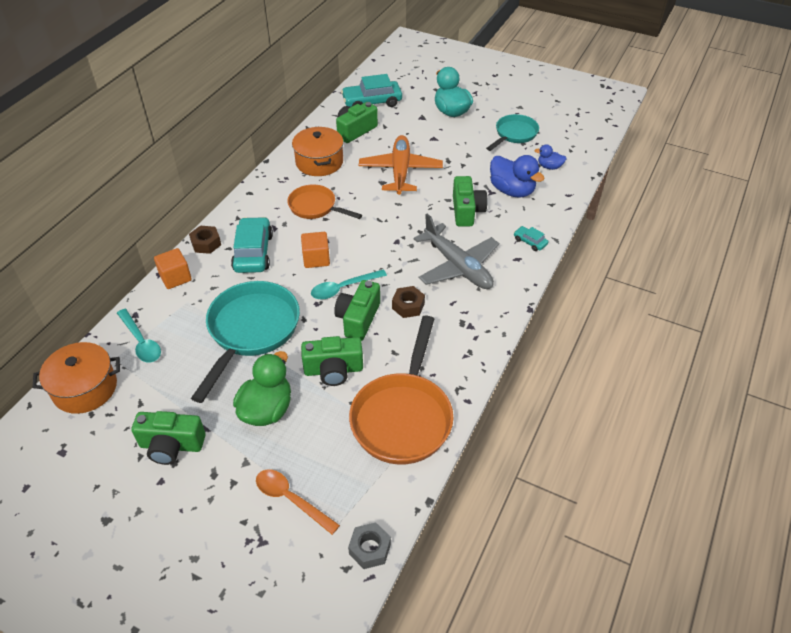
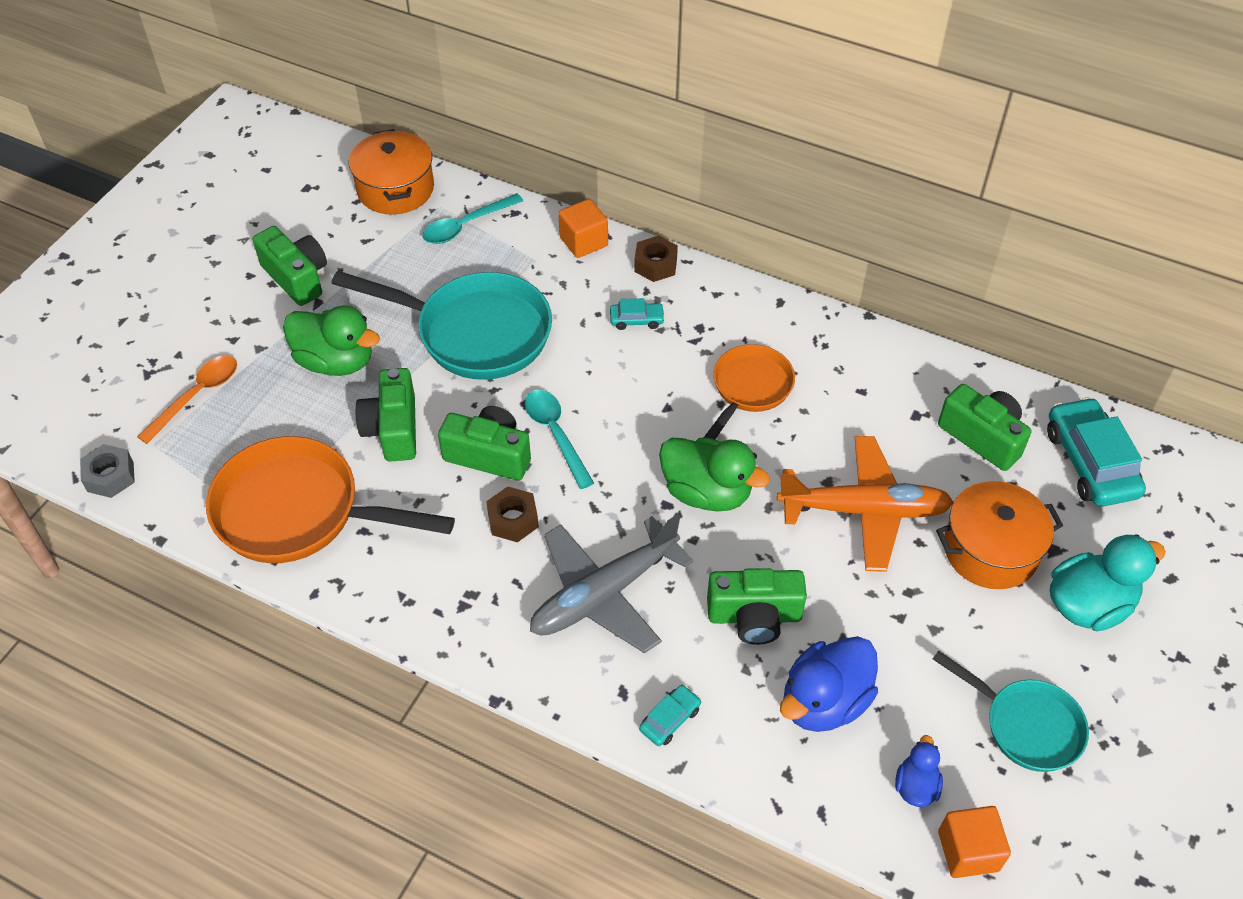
camera: 90 degrees right, 5 degrees up
(171, 446) = (297, 277): green camera -> green camera turned 135 degrees clockwise
(253, 252) = (636, 320): turquoise car -> turquoise car, size x0.48
(316, 259) = (622, 397): orange cube -> orange cube (968, 851)
(319, 162) = (875, 388): orange pot -> orange pot (990, 550)
(388, 225) = (707, 492): none -> green duck

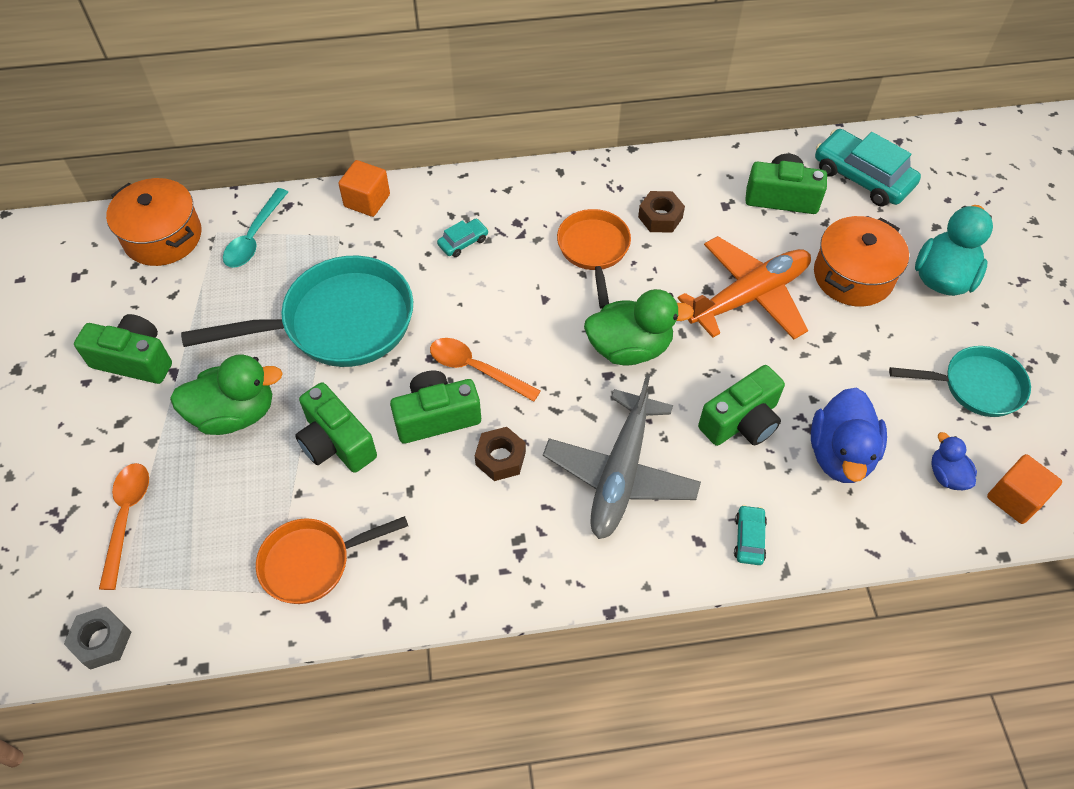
camera: 35 degrees left, 5 degrees up
(299, 512) = (313, 562): orange pan -> orange pan, size x0.60
(556, 434) = (476, 369): turquoise spoon -> orange spoon
(655, 265) = (441, 190): brown nut -> brown nut (660, 217)

